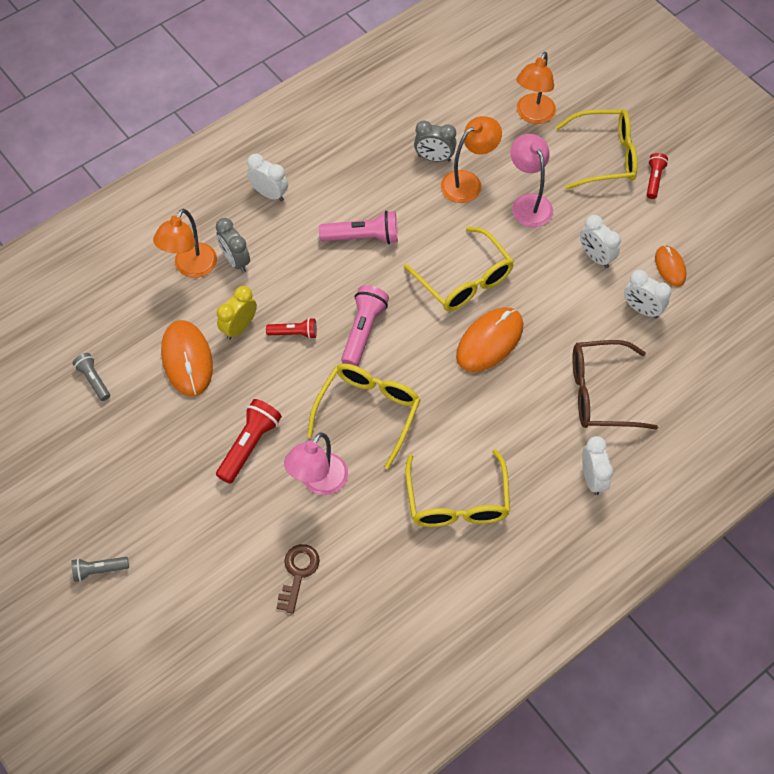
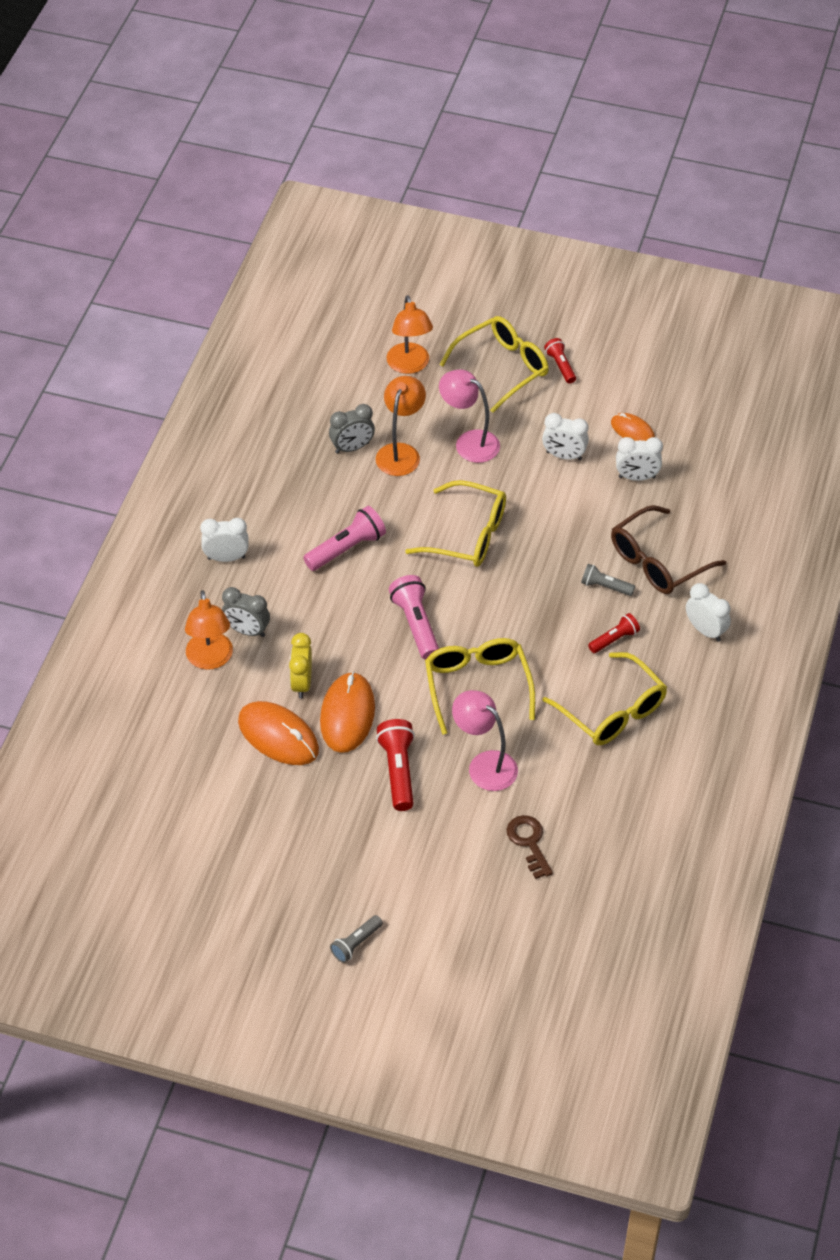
camera: 35 degrees left, 10 degrees down
(93, 380) = (207, 801): grey flashlight -> grey flashlight (605, 587)
(294, 333) = (356, 660): red flashlight -> red flashlight (614, 639)
(319, 482) = (484, 765): pink lamp -> pink lamp turned 135 degrees clockwise
(489, 341) = (532, 572): orange mouse -> orange mouse (347, 715)

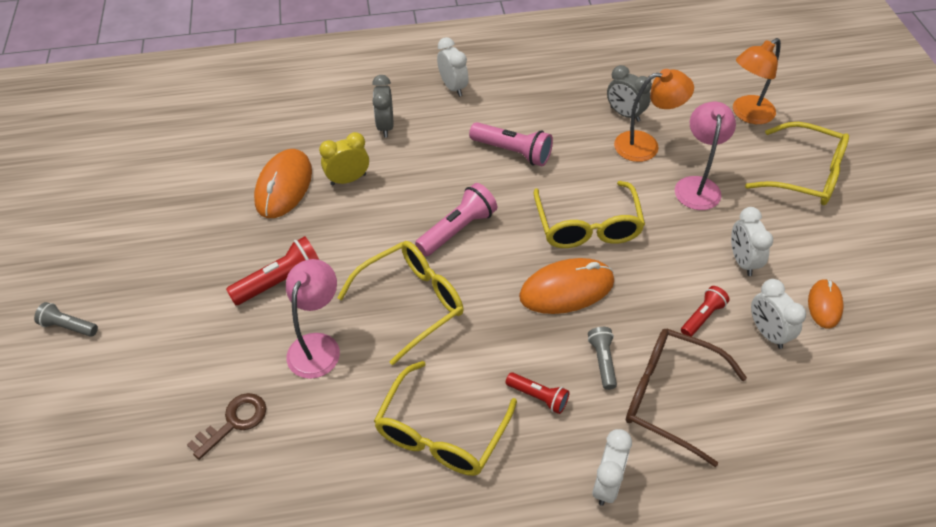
camera: 65 degrees right, 0 degrees up
(210, 659) = (343, 117): orange lamp -> none
(347, 715) = (329, 221): orange mouse -> orange mouse (566, 289)
(560, 366) = (850, 215): red flashlight -> red flashlight (702, 317)

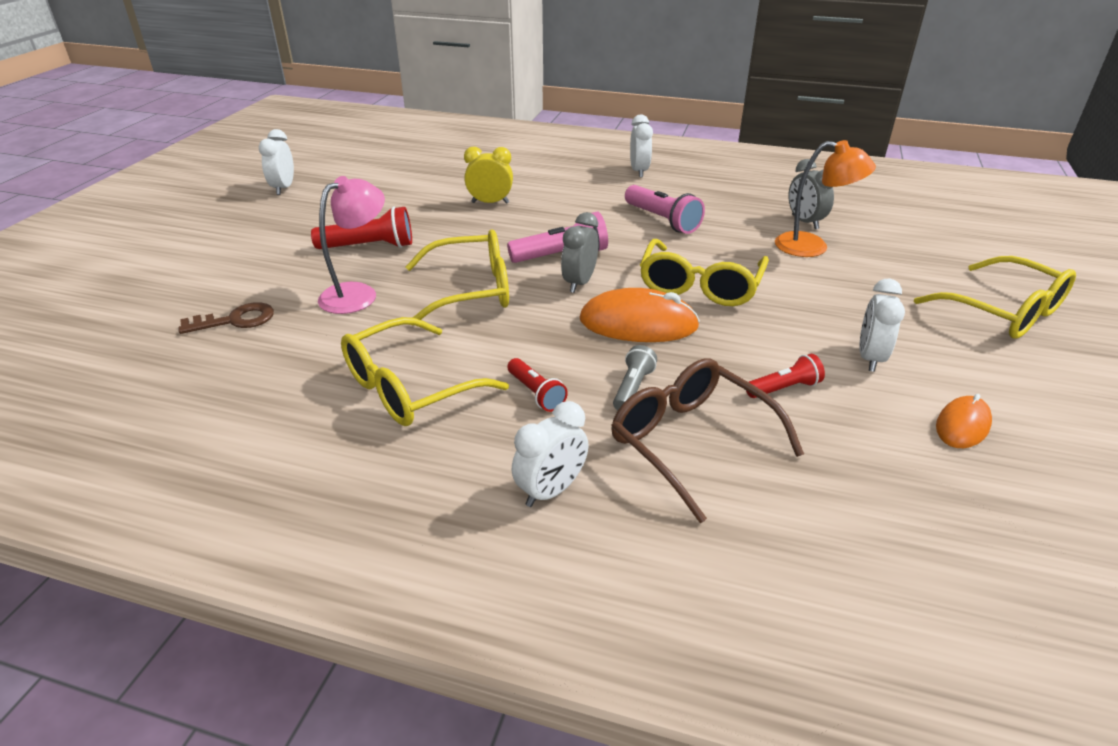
camera: 25 degrees right, 15 degrees down
(69, 326) = (180, 228): grey flashlight -> none
(284, 186) = (431, 194): orange mouse -> none
(385, 126) = (554, 180): grey clock -> grey clock (579, 283)
(697, 185) = (853, 288): pink lamp -> none
(747, 114) = (954, 252): orange lamp -> none
(767, 333) = (862, 426): white clock -> white clock (283, 188)

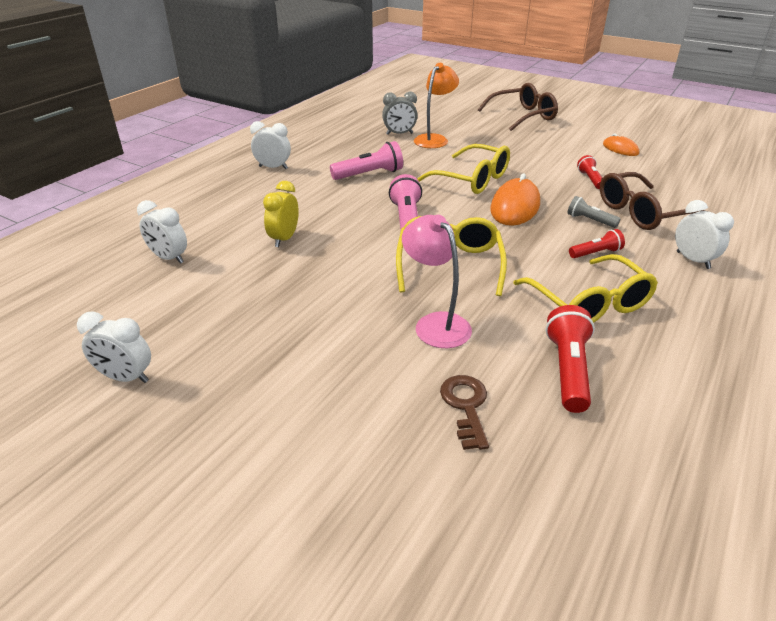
camera: 75 degrees left, 0 degrees up
(369, 246) = (339, 313): red flashlight -> red flashlight (567, 370)
(579, 283) = (453, 218): grey clock -> none
(870, 358) = (562, 153): white clock -> white clock (169, 258)
(1004, 312) = (523, 116): yellow glasses -> brown glasses

